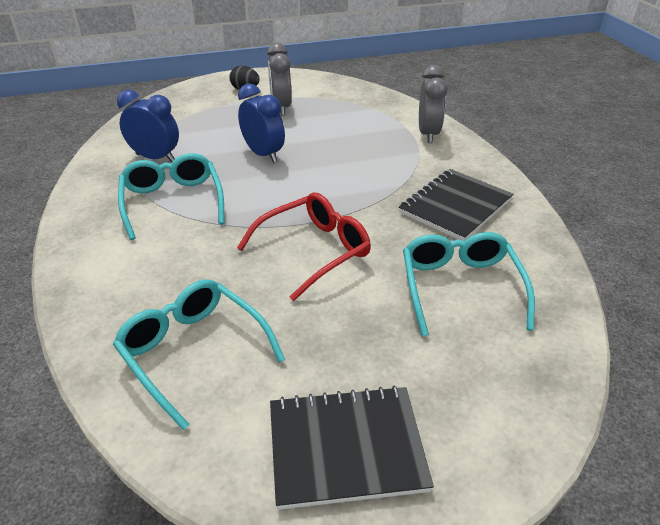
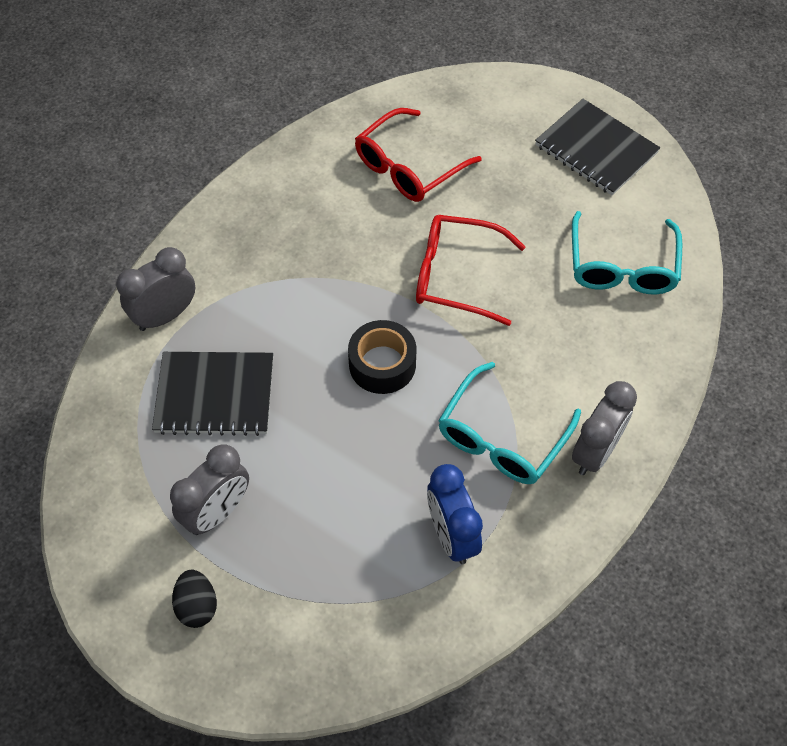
camera: 130 degrees left, 20 degrees up
(100, 231) = (595, 452): none -> grey clock
(263, 154) = (346, 435): blue clock -> none
(289, 185) = (382, 364): none -> black tape
(455, 206) = (298, 221): black notebook -> black notebook (215, 395)
(460, 288) = (409, 167): turquoise glasses -> red glasses

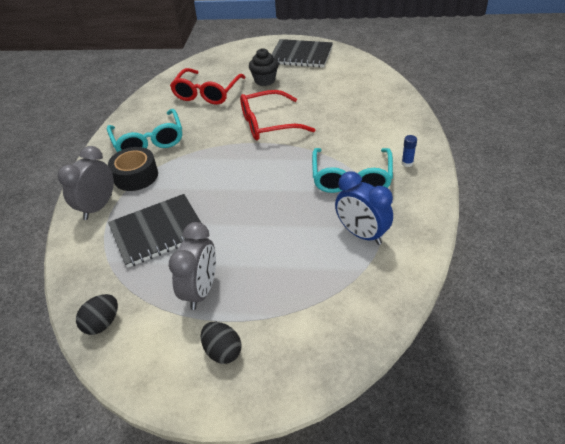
camera: 25 degrees left, 15 degrees down
(94, 496) = (102, 323): none -> black egg
(382, 364) = (255, 175): black tape -> black tape (136, 176)
(506, 181) = (265, 80): none -> black cupcake
(595, 452) = (407, 163): grey clock -> blue glue stick
(622, 266) = (352, 89): turquoise glasses -> turquoise glasses (148, 141)

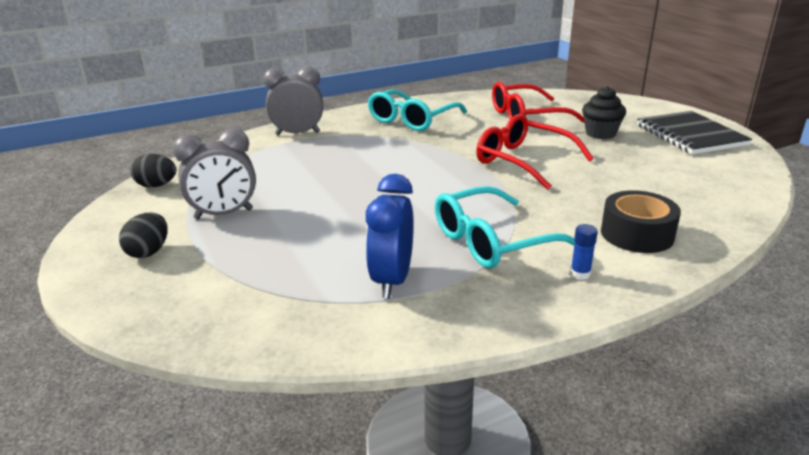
camera: 55 degrees right, 15 degrees down
(136, 176) = (355, 132): black tape -> black tape (637, 234)
(158, 232) = (289, 167): black notebook -> none

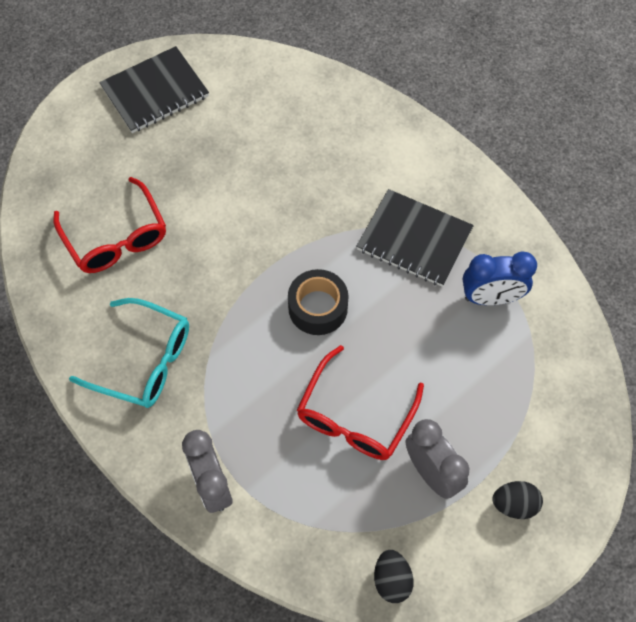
camera: 105 degrees left, 35 degrees up
(492, 241) = (414, 240): turquoise glasses -> black notebook
(523, 161) = (250, 230): red glasses -> red glasses (355, 416)
(580, 274) = (442, 181): blue glue stick -> none
(600, 133) = (162, 166): black cupcake -> none
(637, 234) = (375, 145): black tape -> black tape (318, 308)

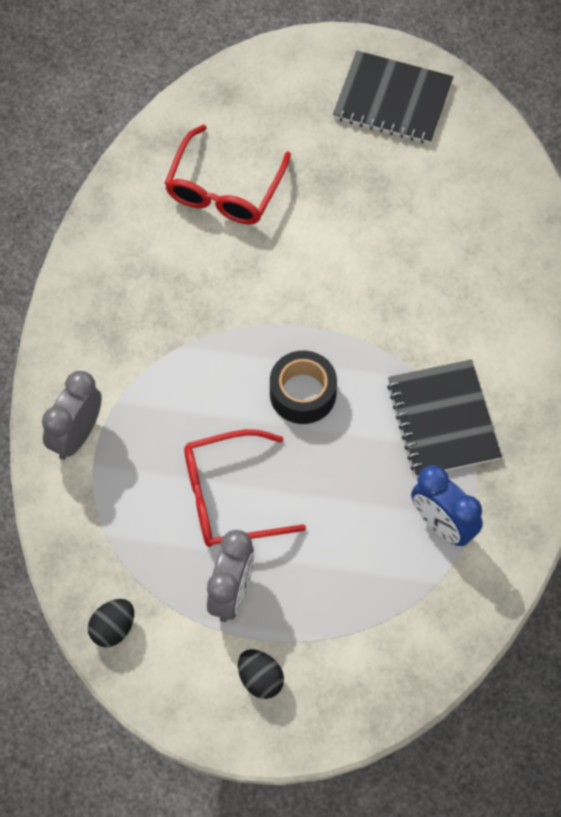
camera: 50 degrees right, 0 degrees up
(144, 360) = (135, 301): turquoise glasses -> none

